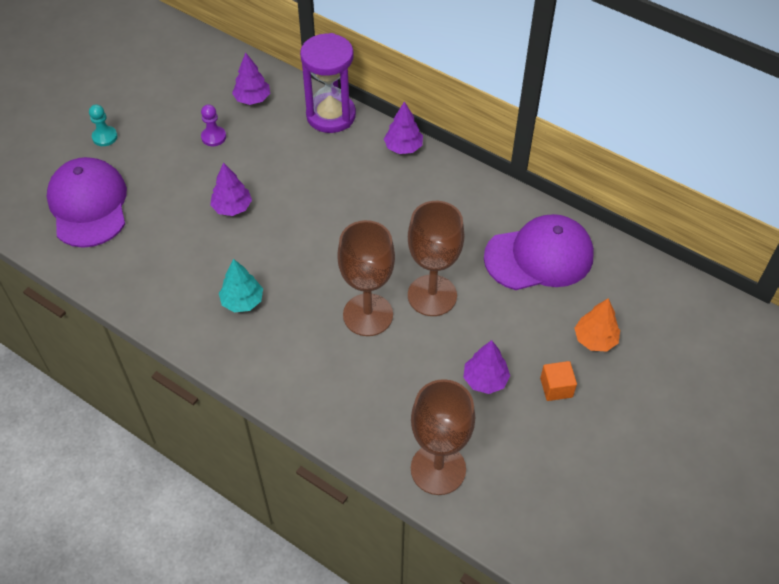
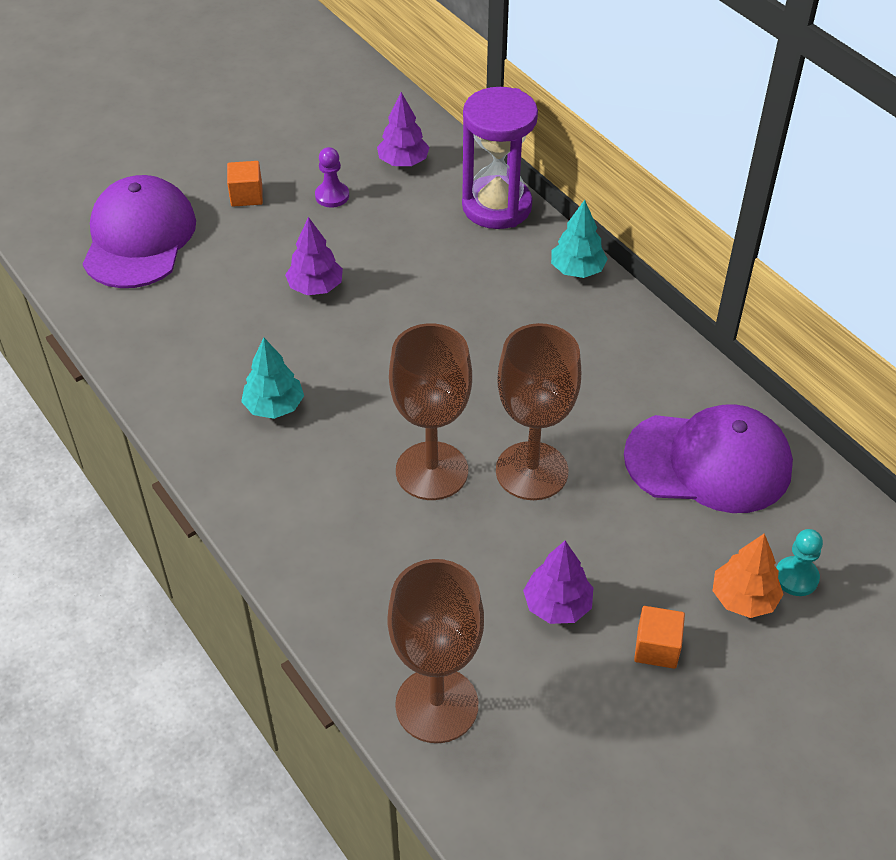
camera: 20 degrees right, 5 degrees down
(105, 137) = (197, 163): turquoise pawn -> turquoise pawn (796, 577)
(152, 152) = (246, 195): none -> orange cube
(403, 147) = (577, 270): purple tree -> turquoise tree

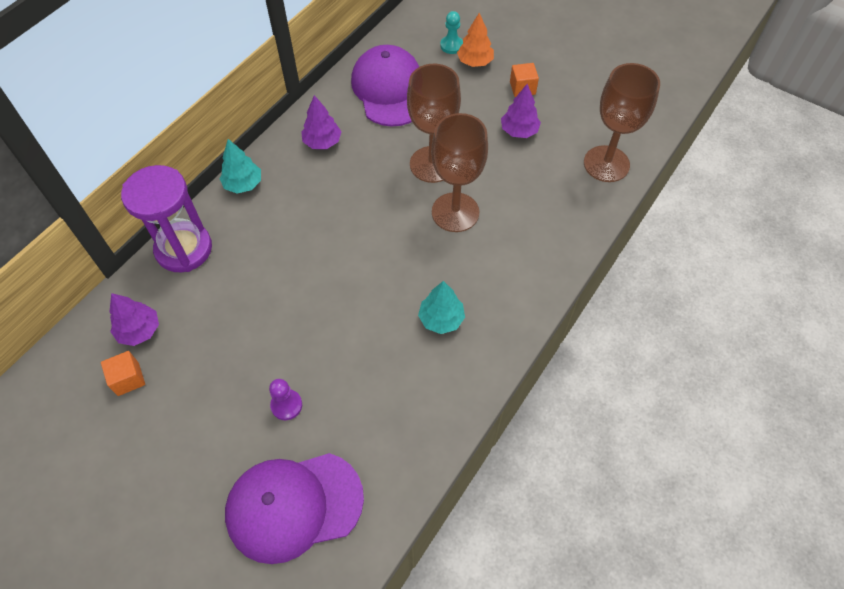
camera: 110 degrees left, 10 degrees up
(246, 195) = (212, 438): orange cube -> orange cube (128, 379)
(315, 287) = (312, 339): purple tree -> purple tree (322, 142)
(332, 196) = (197, 368): purple pawn -> purple pawn (286, 405)

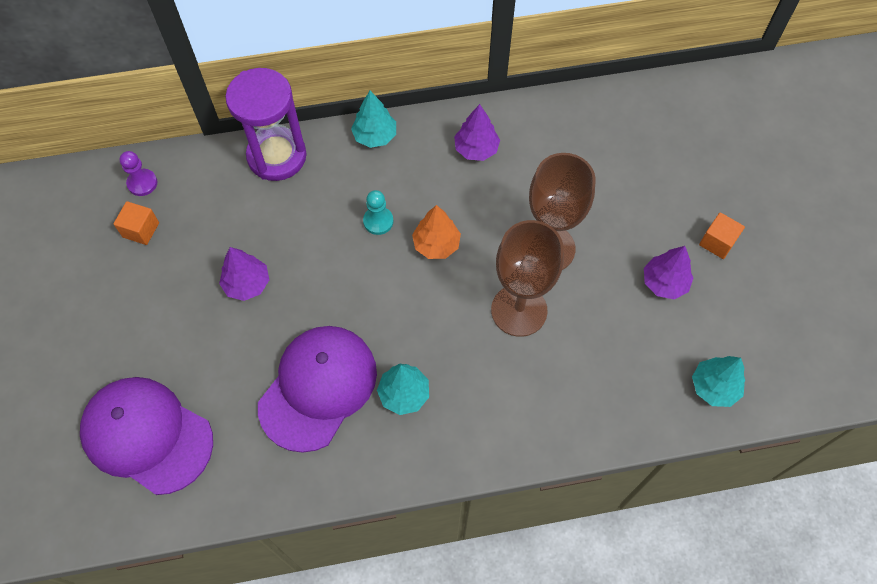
camera: 45 degrees right, 5 degrees up
(139, 330) = (183, 198): purple tree -> purple tree (247, 284)
(286, 405) = (219, 353): purple pawn -> purple pawn (142, 183)
(389, 90) = (587, 144): purple cap -> purple cap (318, 388)
(451, 45) = (695, 144): turquoise pawn -> turquoise pawn (378, 221)
(475, 62) = (699, 179): orange tree -> orange tree (436, 244)
(606, 164) = (714, 387): brown goblet -> turquoise tree

